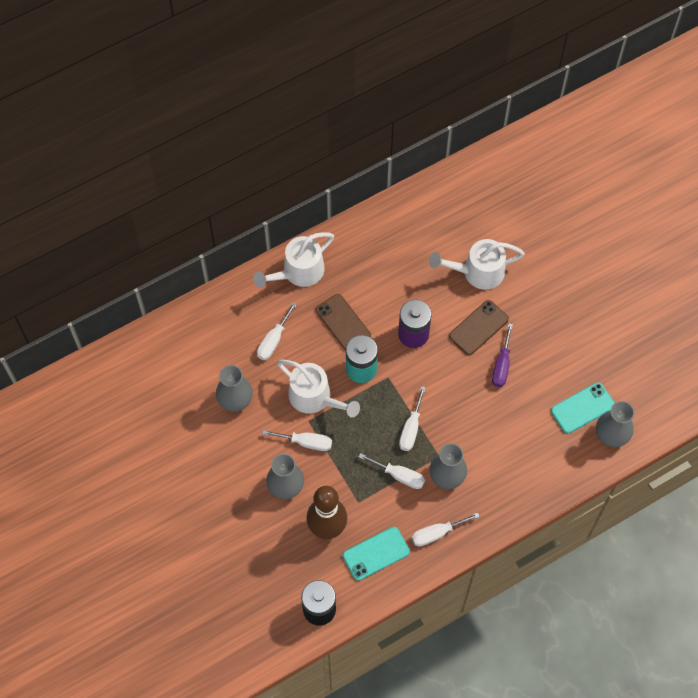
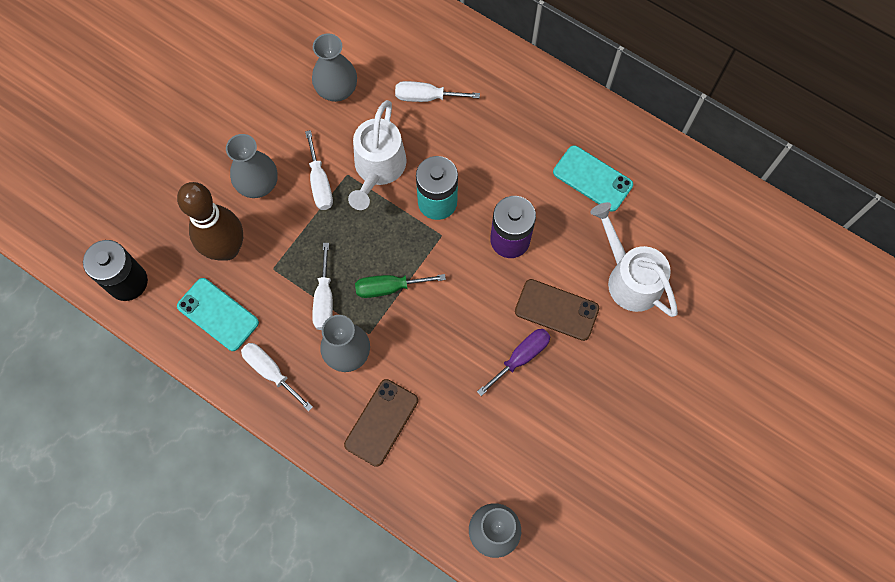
camera: 65 degrees right, 5 degrees up
(298, 272) = (522, 86): white watering can -> none
(343, 323) = (484, 158): brown phone -> brown phone (381, 422)
(411, 428) = (389, 288): white screwdriver -> green screwdriver
(501, 365) = (521, 357): purple screwdriver -> purple screwdriver turned 150 degrees clockwise
(582, 408) = (512, 480): turquoise phone -> turquoise phone (592, 178)

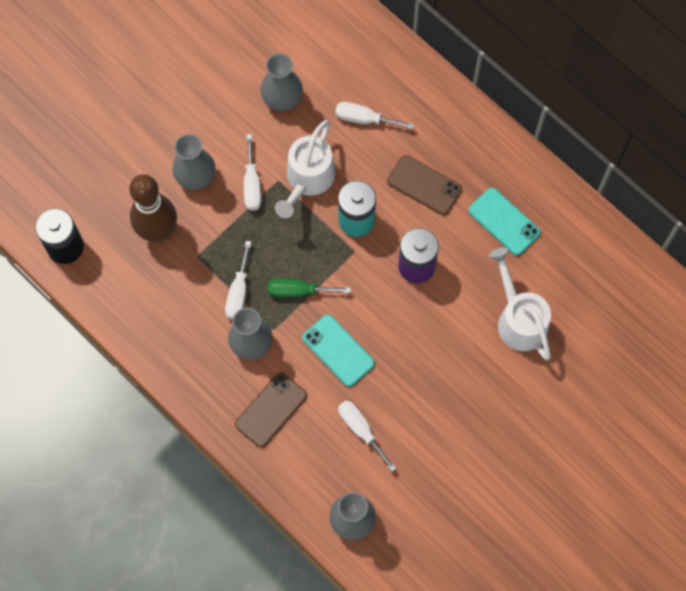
camera: 10 degrees right, 0 degrees up
(218, 314) = (141, 289): turquoise phone -> turquoise phone (338, 350)
(271, 372) = (180, 349): white screwdriver -> white screwdriver (360, 430)
(521, 357) = (405, 374): purple screwdriver -> none
(556, 310) = (446, 337): brown phone -> brown phone (424, 185)

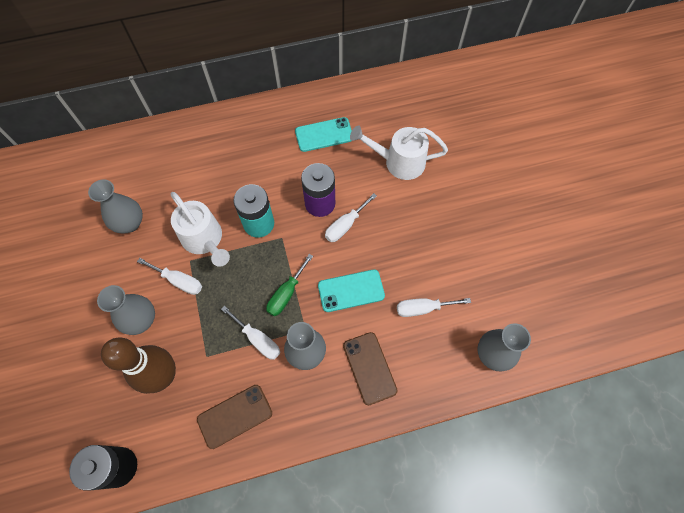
camera: 60 degrees left, 5 degrees down
(364, 119) = (188, 178): white screwdriver -> white screwdriver (345, 225)
(424, 185) = (264, 167): brown phone -> brown phone (235, 416)

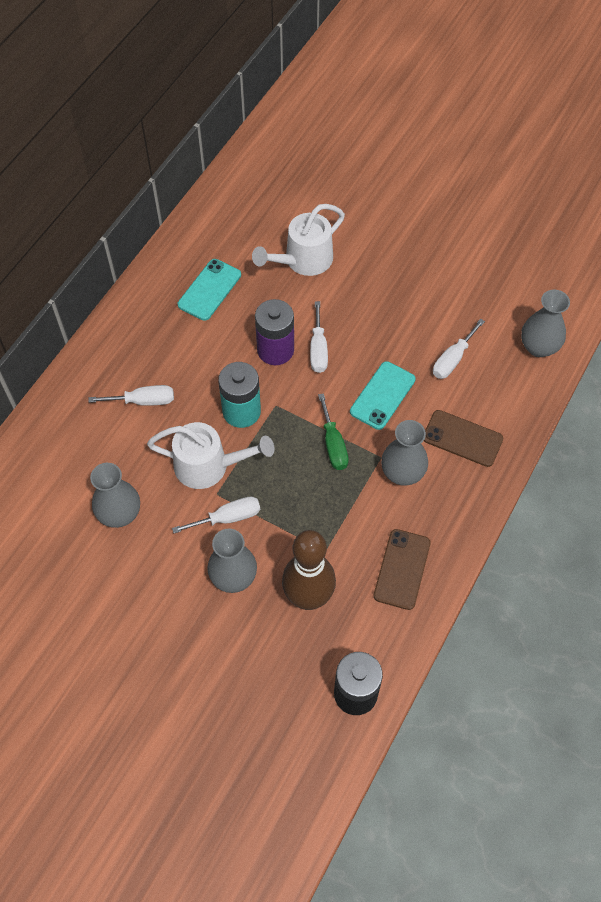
camera: 45 degrees left, 5 degrees down
(258, 339) = (352, 499): white screwdriver -> white screwdriver (143, 401)

